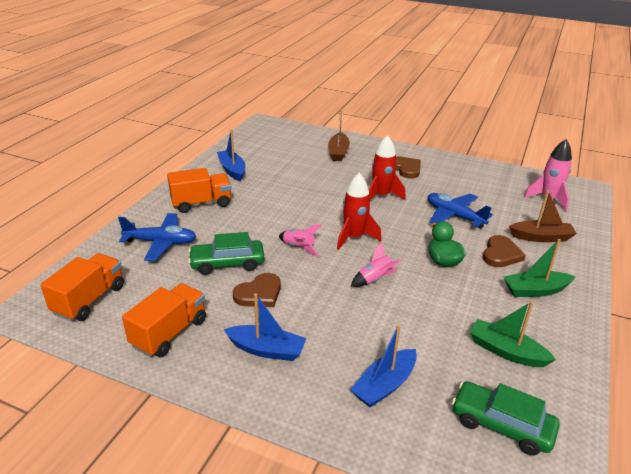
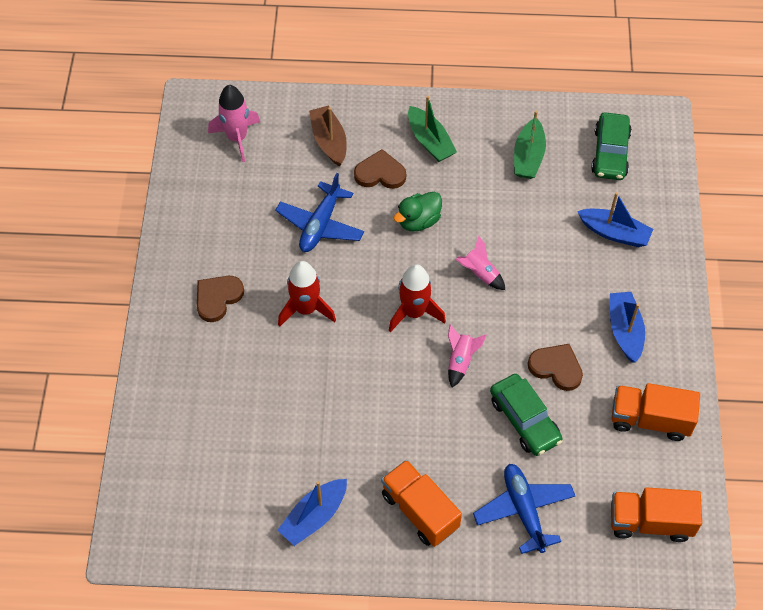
camera: 110 degrees left, 25 degrees up
(338, 152) = (199, 395): brown boat -> none

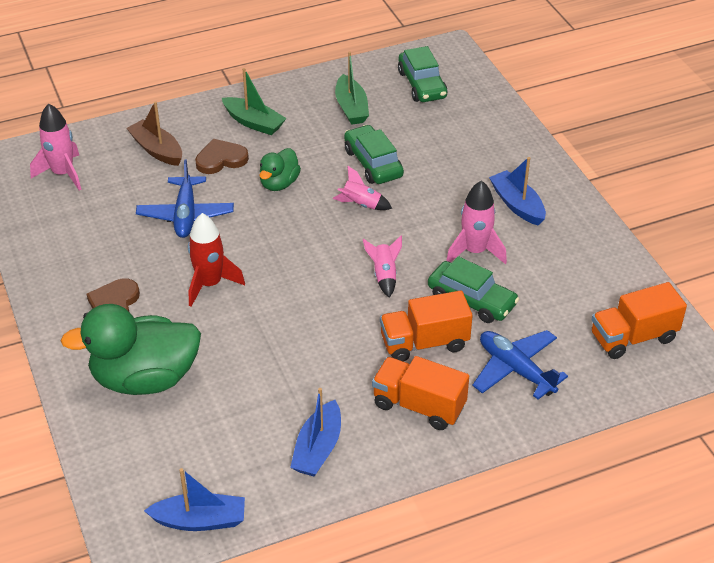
camera: 25 degrees left, 15 degrees down
(208, 385) = (145, 378): none -> green duck
(414, 312) = (317, 253): red rocket -> none
(515, 230) = (373, 163): none -> green car
(556, 368) = (475, 251): brown heart -> pink rocket
(614, 233) = (462, 139): blue boat -> blue boat (200, 520)
(650, 419) = (582, 262): orange truck -> orange truck (424, 343)

